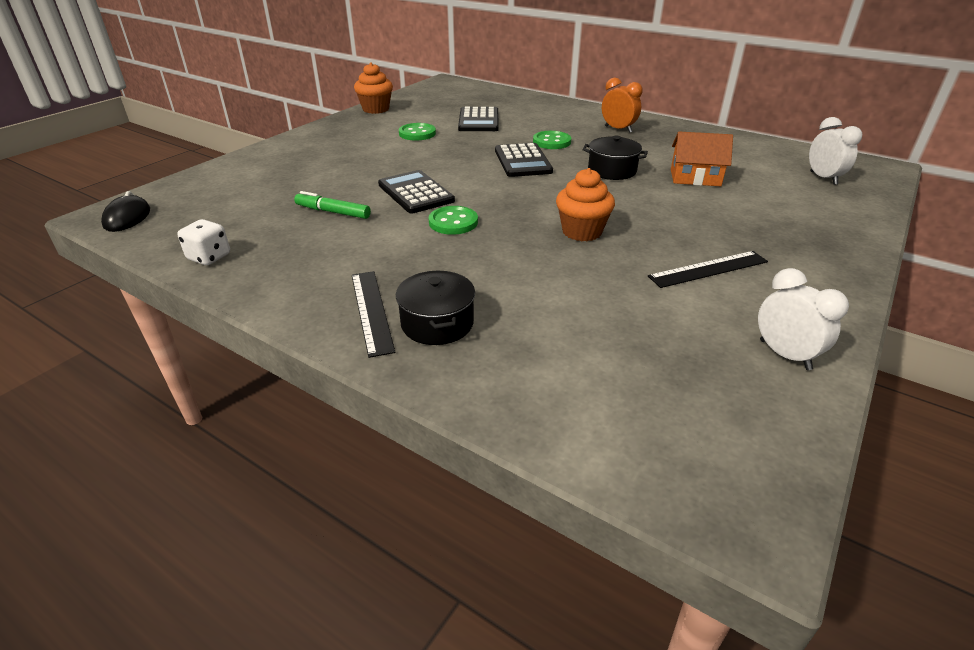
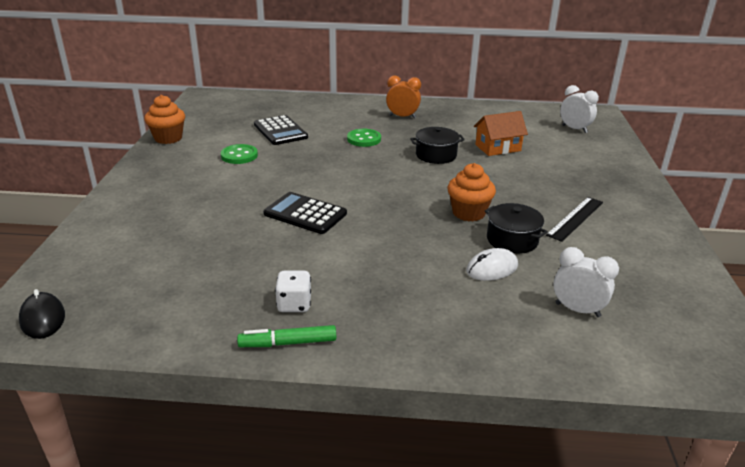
camera: 30 degrees left, 5 degrees down
(209, 257) = (188, 329): white dice -> white dice (294, 304)
(333, 212) = (253, 251): green marker -> green marker (288, 343)
(372, 311) = (390, 327): black ruler -> none
(437, 323) = (449, 319): black pot -> black pot (512, 240)
(453, 222) = (366, 232): green button -> none
(522, 161) = (360, 162): black calculator -> none
(542, 290) = (492, 268): none -> white mouse
(785, 355) = (671, 264): white clock -> white clock (577, 310)

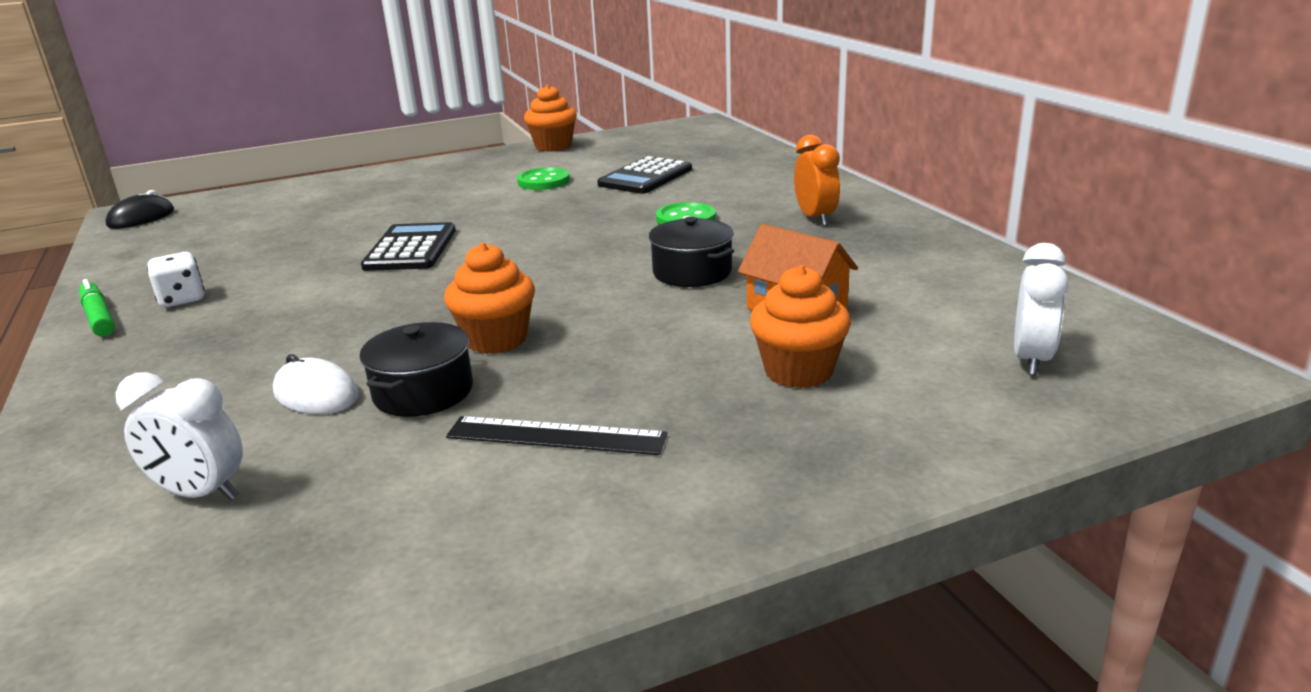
camera: 65 degrees right, 5 degrees down
(554, 163) = (798, 371): none -> orange cupcake
(577, 310) = (201, 494): white clock -> white clock turned 105 degrees clockwise

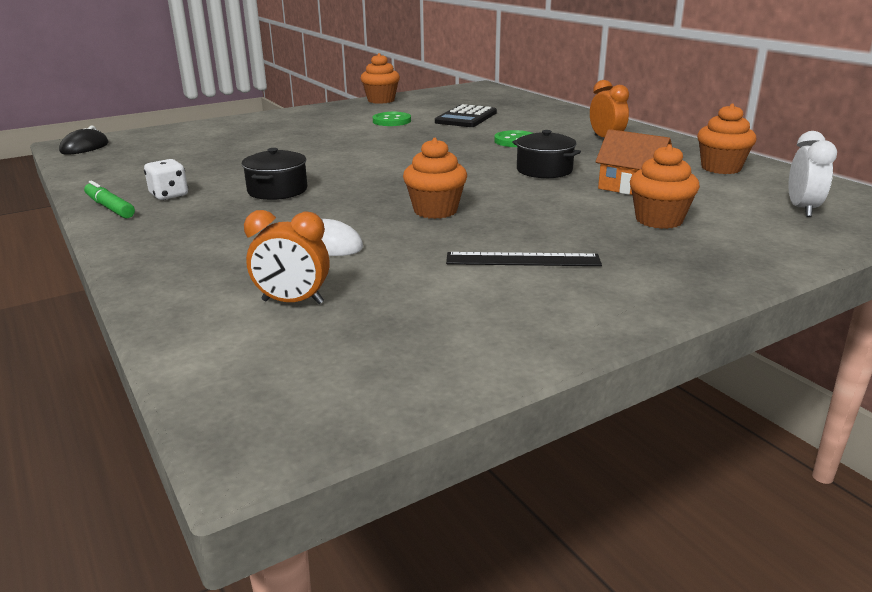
camera: 10 degrees left, 0 degrees up
(201, 494) = (292, 302): white clock -> orange clock
(411, 249) = (324, 161): black calculator -> none
(423, 392) = (407, 241): black pot -> black pot (277, 190)
(952, 276) = (721, 168): none -> orange cupcake

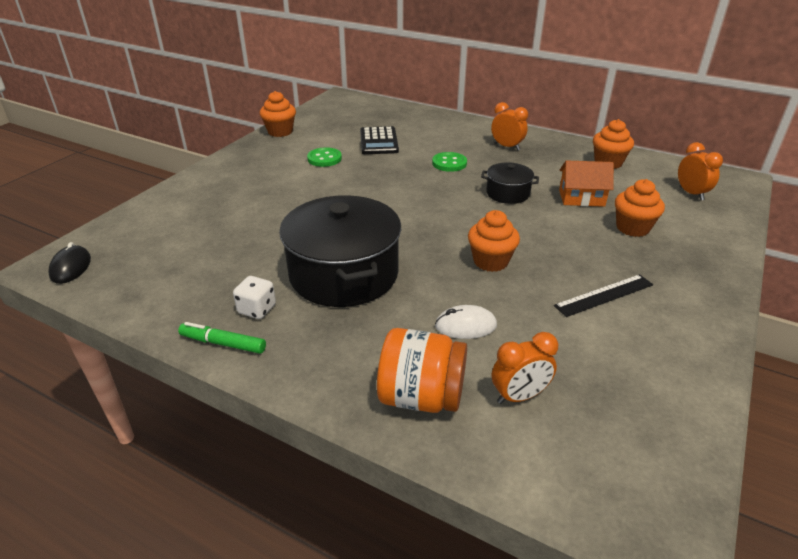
camera: 30 degrees left, 10 degrees up
(202, 277) = (421, 397): none -> orange jar
(277, 190) = (344, 274): black pot -> black pot, size x2.06
(802, 209) = (691, 193): white clock -> orange clock

